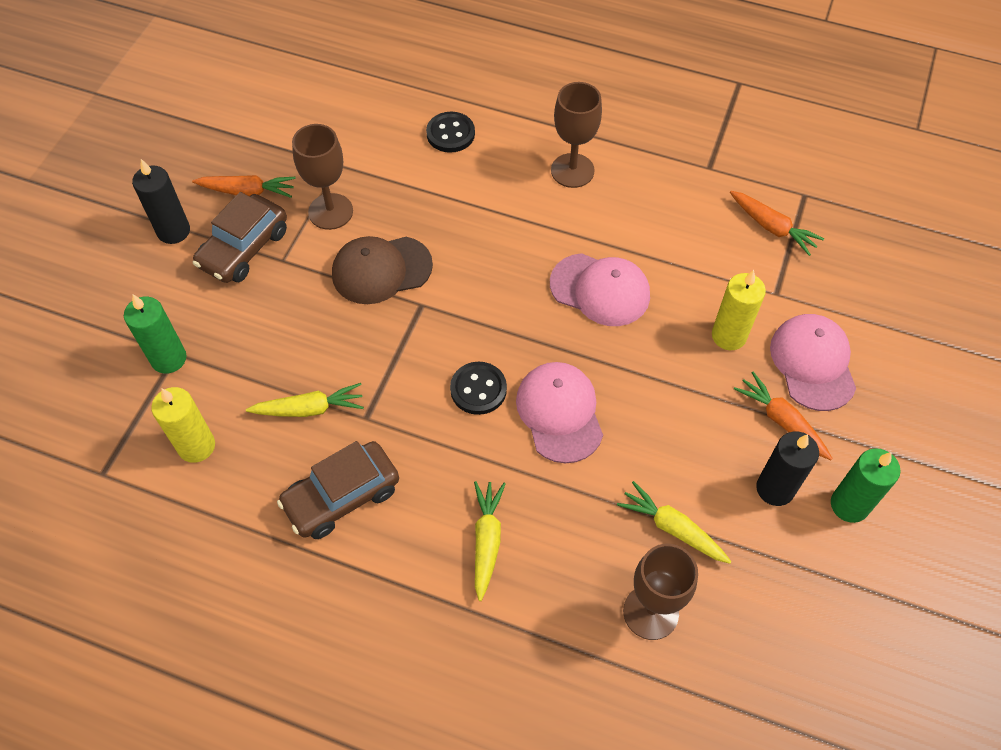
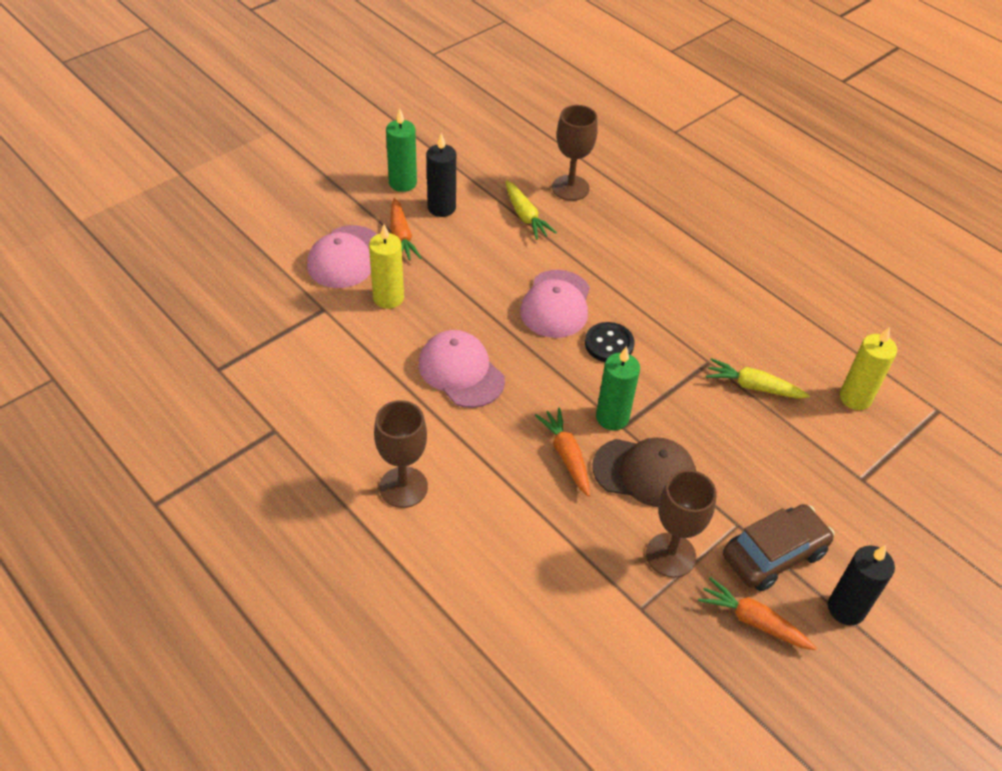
camera: 155 degrees left, 10 degrees down
(169, 358) = (869, 477): green candle -> green candle (612, 417)
(342, 496) = (747, 320): brown car -> none
(450, 134) = (499, 589): black button -> none
(486, 541) = (654, 257): yellow carrot -> none
(772, 227) = (274, 356): orange carrot -> orange carrot (566, 455)

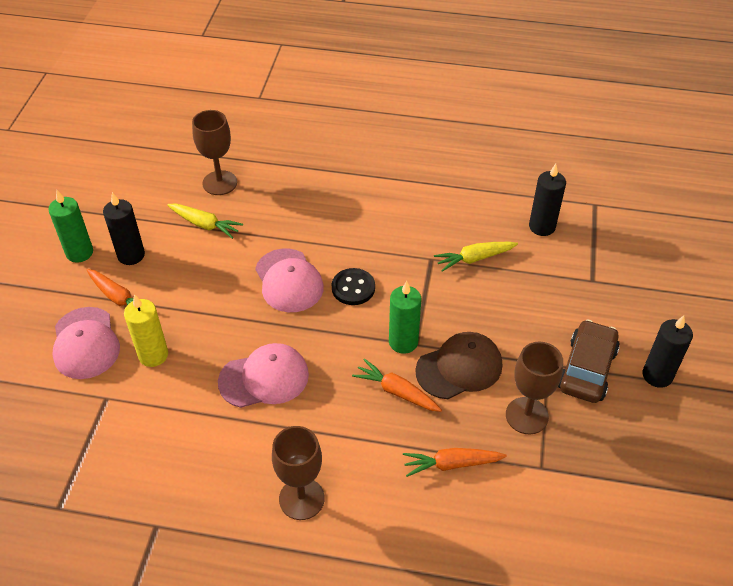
camera: 35 degrees left, 0 degrees up
(461, 372) = (264, 378): pink cap -> pink cap turned 150 degrees clockwise
(753, 621) = (614, 424): orange carrot -> orange carrot (451, 464)
(855, 398) = (542, 227): yellow candle -> black candle

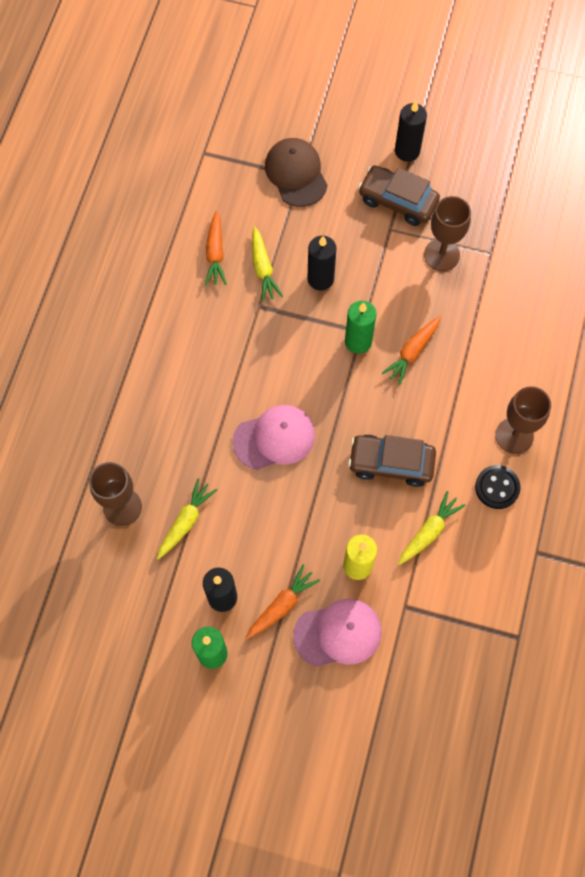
camera: 85 degrees left, 20 degrees up
(186, 416) = (429, 532): none -> yellow carrot
(264, 378) = (391, 463): pink cap -> brown car
(353, 288) = (289, 379): black button -> black button (497, 487)
(451, 464) = (485, 318): orange carrot -> orange carrot (215, 253)
(459, 368) = (390, 299): brown cap -> brown cap (296, 174)
(542, 227) = (228, 203): black candle -> black candle (320, 279)

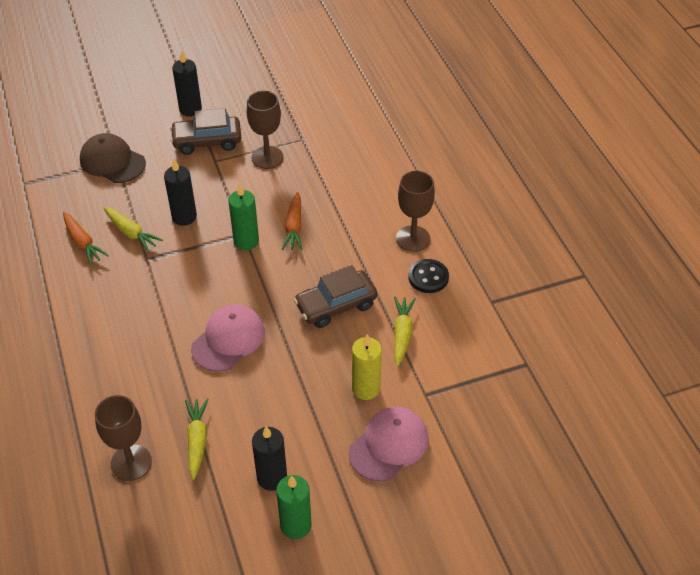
camera: 35 degrees left, 20 degrees down
(281, 605) = (327, 453): orange carrot -> none

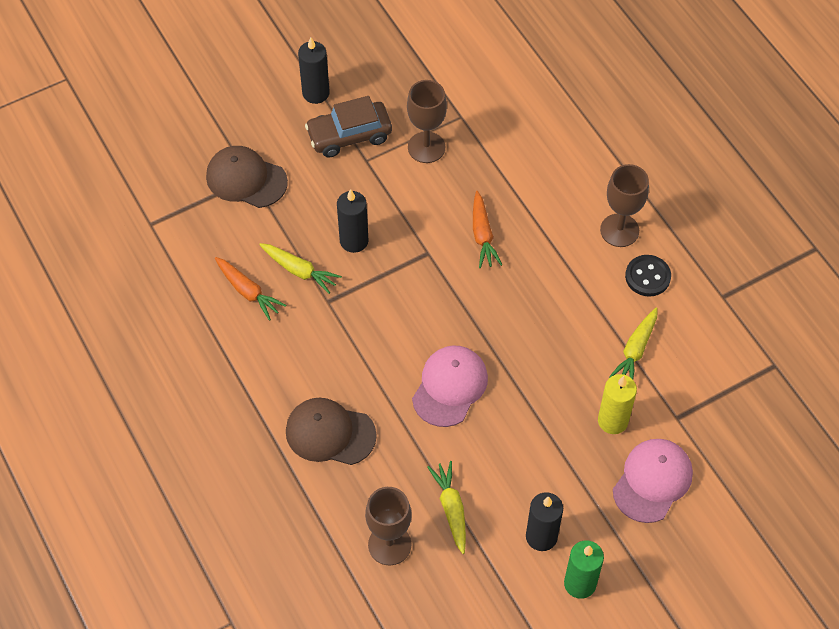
camera: 10 degrees left, 10 degrees up
(111, 361) = (330, 433): none -> brown cap
(246, 241) = (434, 262): green candle -> none
(336, 305) = (555, 327): brown car -> none
(402, 334) = (635, 350): yellow carrot -> yellow carrot turned 150 degrees counterclockwise

